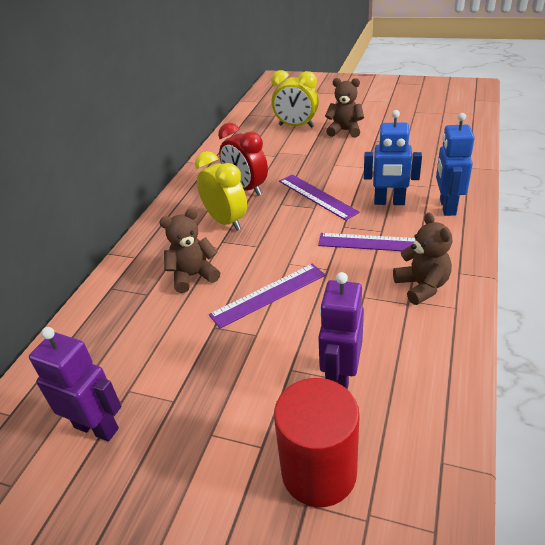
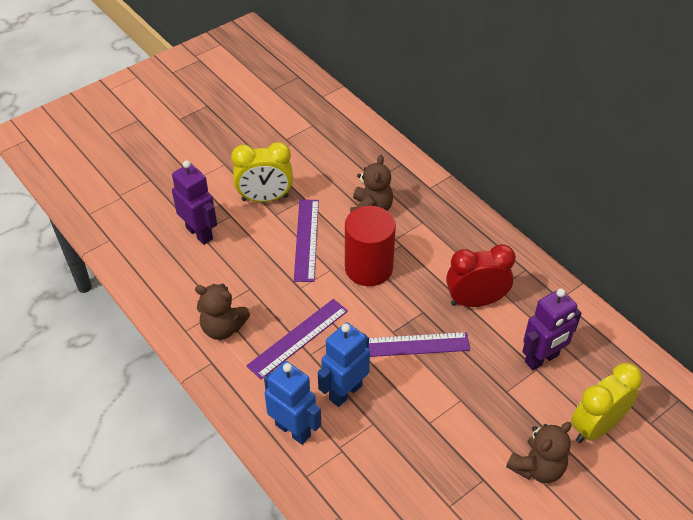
camera: 120 degrees right, 10 degrees up
(97, 427) = (276, 125): purple robot -> purple robot (542, 359)
(226, 221) = (429, 260): yellow clock -> yellow clock (265, 198)
(319, 471) = (158, 192): red cylinder -> red cylinder (368, 268)

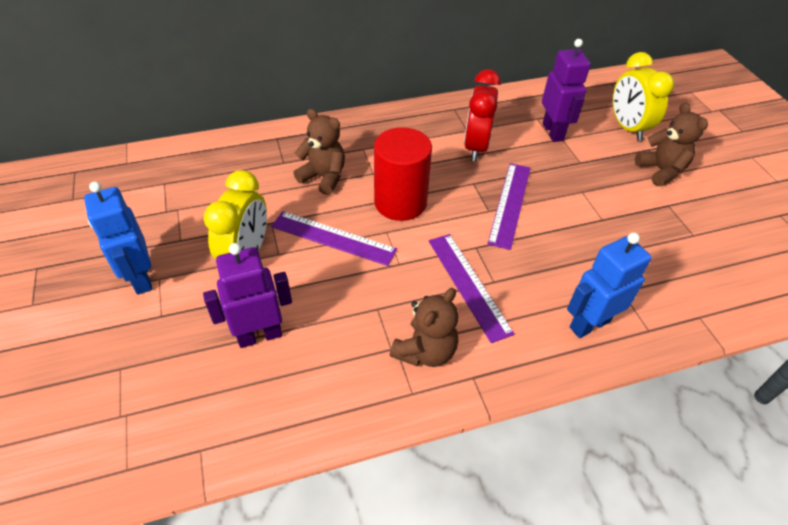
camera: 70 degrees left, 0 degrees up
(345, 392) = (551, 267): blue robot -> blue robot (140, 278)

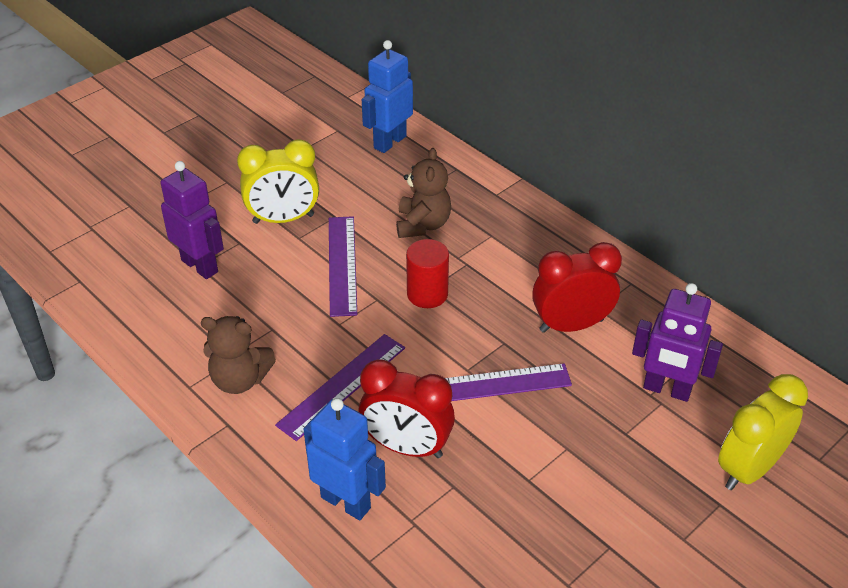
camera: 65 degrees right, 5 degrees down
(140, 278) = (220, 172): blue robot -> blue robot (389, 142)
(400, 202) = (427, 294): red cylinder -> red cylinder, size x0.65
(549, 270) = (406, 447): none -> red clock
(553, 132) = (666, 390): purple robot -> purple robot turned 60 degrees clockwise
(661, 171) = (679, 526): brown teddy bear -> none

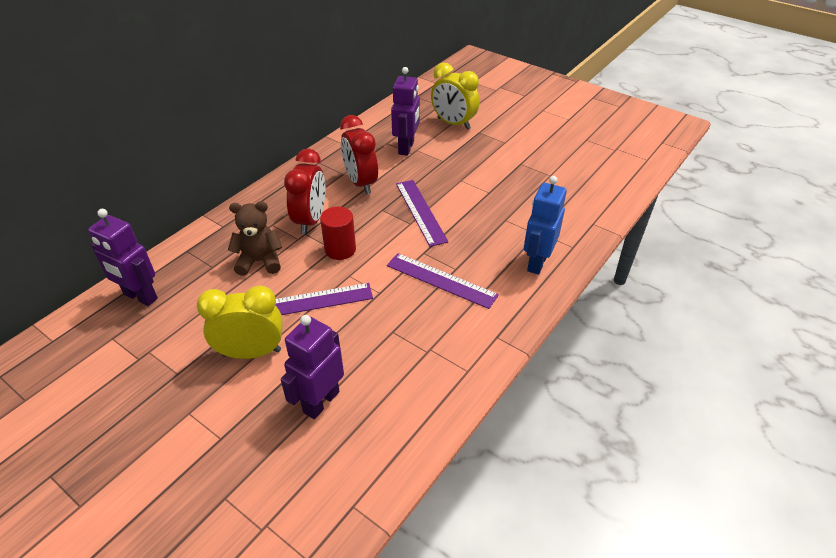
camera: 100 degrees left, 0 degrees up
(239, 380) = (451, 339): brown teddy bear -> none
(283, 219) = (251, 352): yellow clock -> yellow clock turned 75 degrees counterclockwise
(389, 142) = (140, 297): blue robot -> purple robot
(406, 447) = (484, 242): red clock -> red clock (311, 220)

